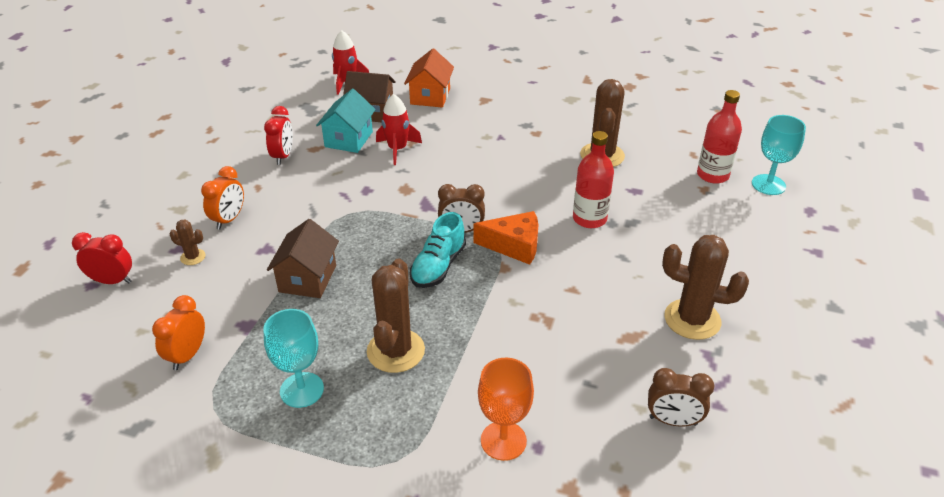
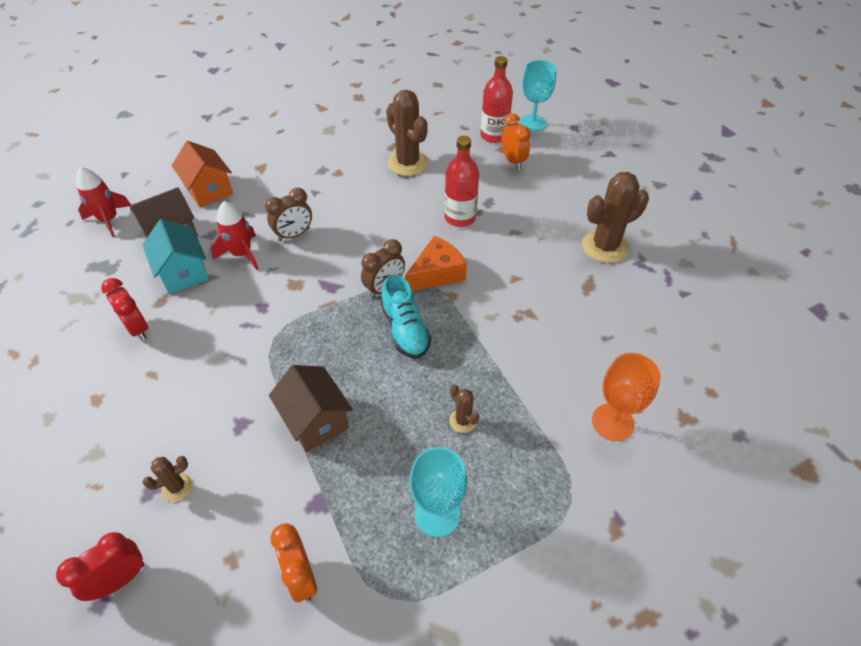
camera: 45 degrees left, 10 degrees up
(229, 219) = (165, 425): orange clock -> orange clock (513, 161)
(395, 351) = (463, 421): brown cactus -> brown cactus, size x0.48
(673, 421) = (676, 323): brown clock -> brown clock (294, 235)

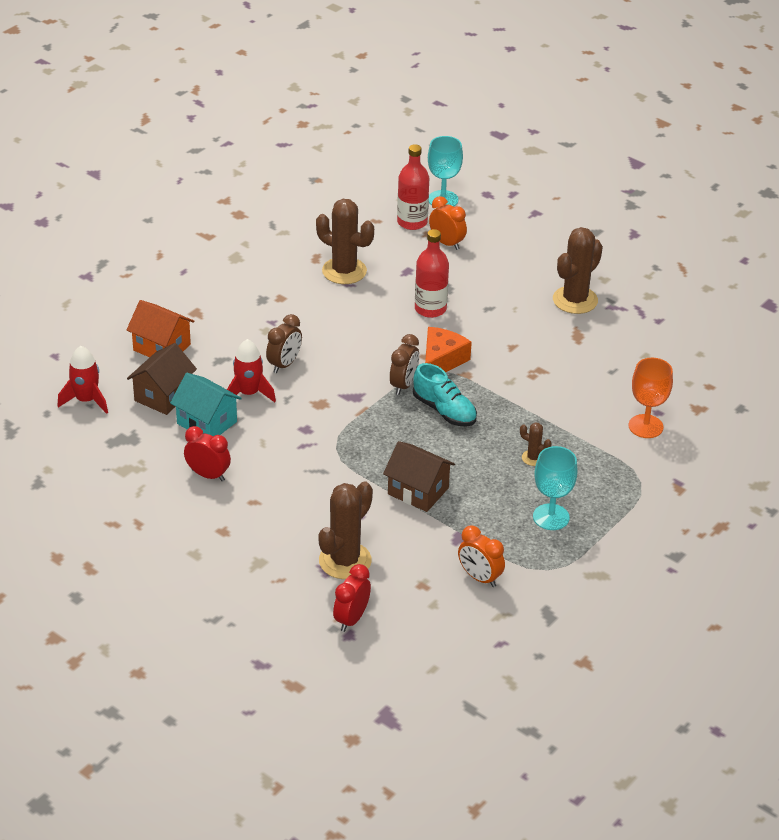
camera: 25 degrees left, 10 degrees down
(177, 487) = (345, 561): brown cactus -> brown cactus, size x2.09

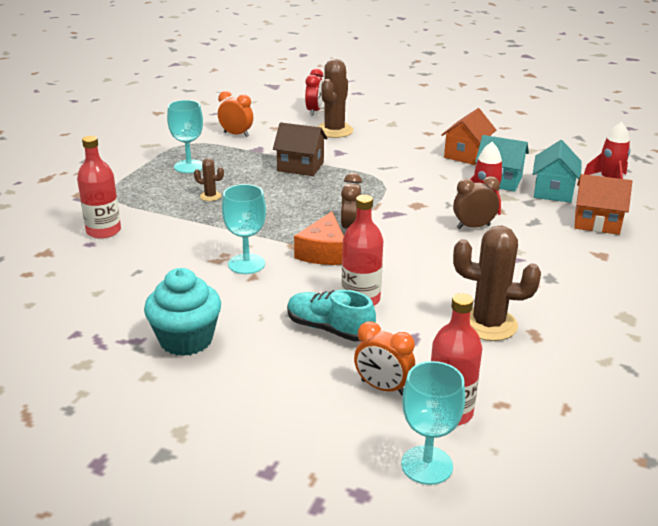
camera: 165 degrees right, 10 degrees down
(163, 396) = (553, 191): brown house -> turquoise house
(208, 475) = (466, 155): red clock -> orange house
(284, 364) = (473, 227): brown clock -> brown clock turned 60 degrees clockwise
(444, 411) = (302, 215): turquoise shoe -> turquoise shoe (329, 329)
(514, 361) = (246, 264): none -> turquoise goblet
(575, 300) = (186, 340): brown cactus -> turquoise cupcake
(645, 426) = (103, 231): orange goblet -> red bottle

